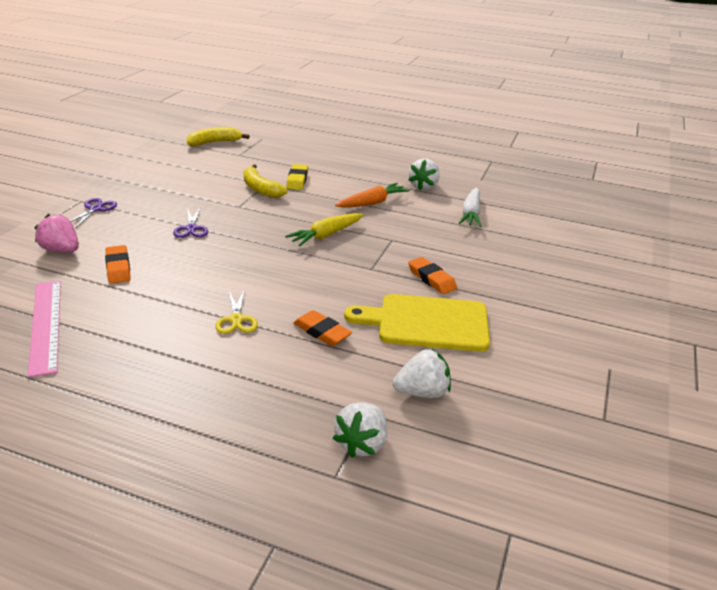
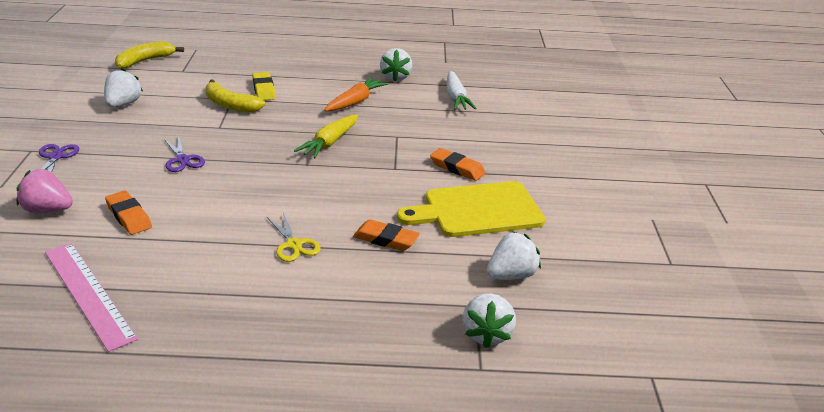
camera: 20 degrees left, 0 degrees up
(174, 175) = (123, 104): none -> white strawberry

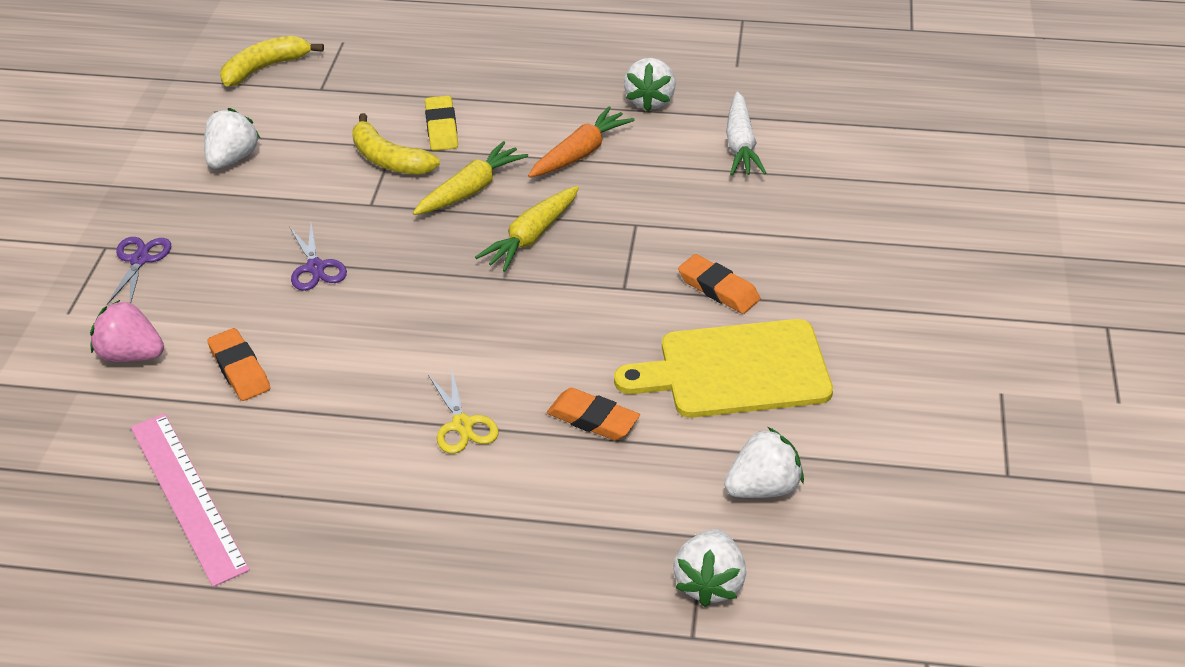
camera: 10 degrees right, 10 degrees up
(286, 119) = (471, 189): none -> yellow carrot

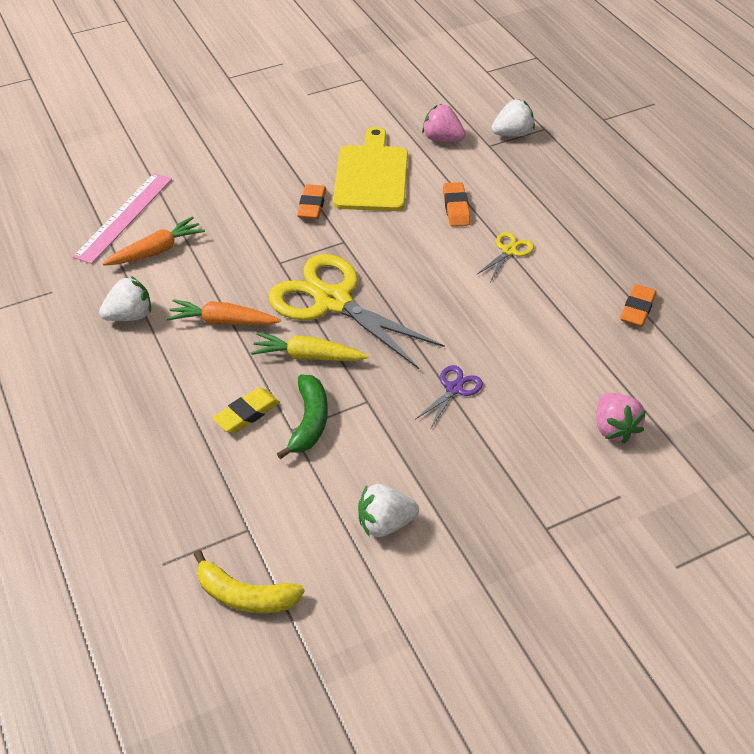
camera: 125 degrees left, 5 degrees up
(139, 260) = (538, 494): purple scissors -> none
(188, 496) = (667, 326): pink ruler -> pink ruler (124, 217)
(239, 369) = (569, 367): orange eraser -> orange eraser (637, 309)
(389, 159) = (309, 421): yellow banana -> green banana
(531, 237) = (332, 301): yellow carrot -> yellow scissors
(736, 370) = (372, 175): yellow cutting board -> yellow cutting board turned 135 degrees counterclockwise
(741, 145) = (156, 251): white carrot -> orange carrot
(763, 487) = (442, 139): white strawberry -> pink strawberry

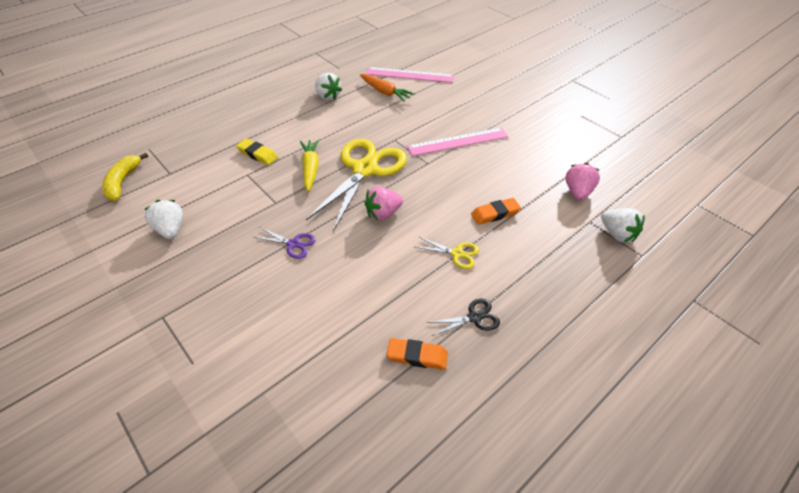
camera: 75 degrees right, 0 degrees up
(222, 321) = (332, 129): orange carrot -> none
(309, 421) = (254, 180): green banana -> none
(312, 205) = (458, 141): orange eraser -> pink ruler
(372, 175) = (507, 163): yellow cutting board -> none
(597, 258) = (474, 317): none -> black scissors
(614, 428) = (264, 351): pink strawberry -> pink strawberry (383, 213)

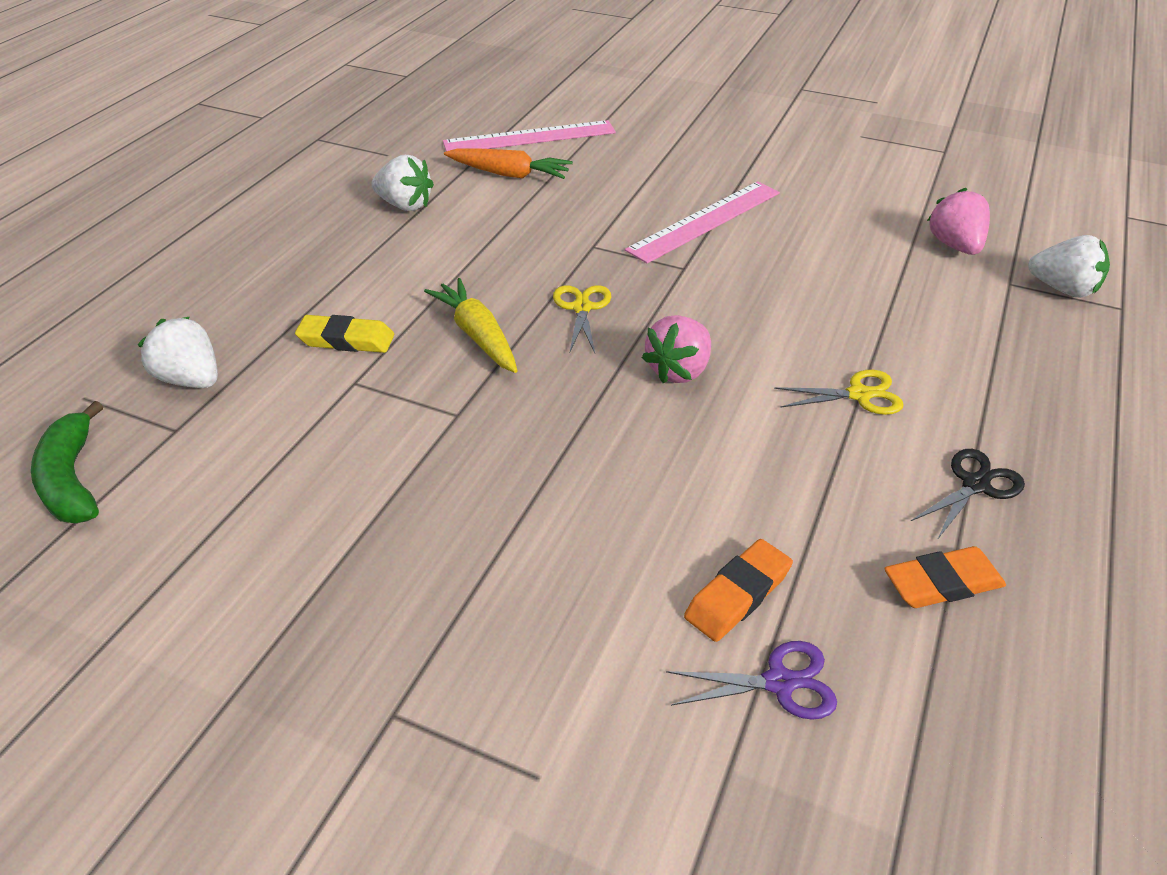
camera: 25 degrees left, 5 degrees down
(123, 182) = (72, 479): yellow banana -> green banana
(170, 229) = (269, 536): white strawberry -> white strawberry (191, 379)
(294, 244) = (557, 475): purple scissors -> purple scissors (780, 682)
(365, 169) = (581, 307): yellow scissors -> yellow scissors, size x0.42
(495, 214) = (862, 314): orange eraser -> orange eraser (737, 595)

